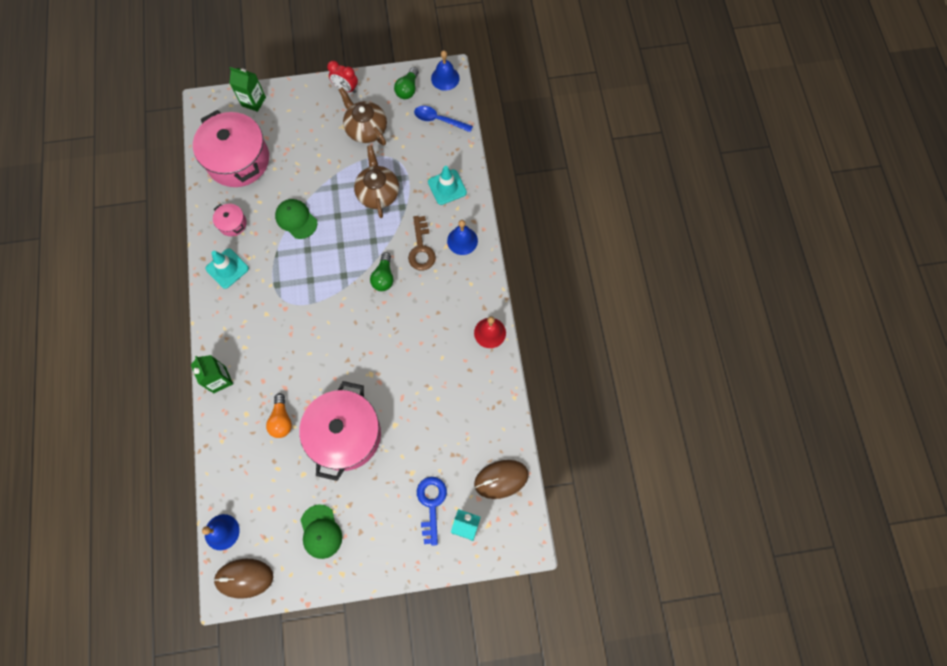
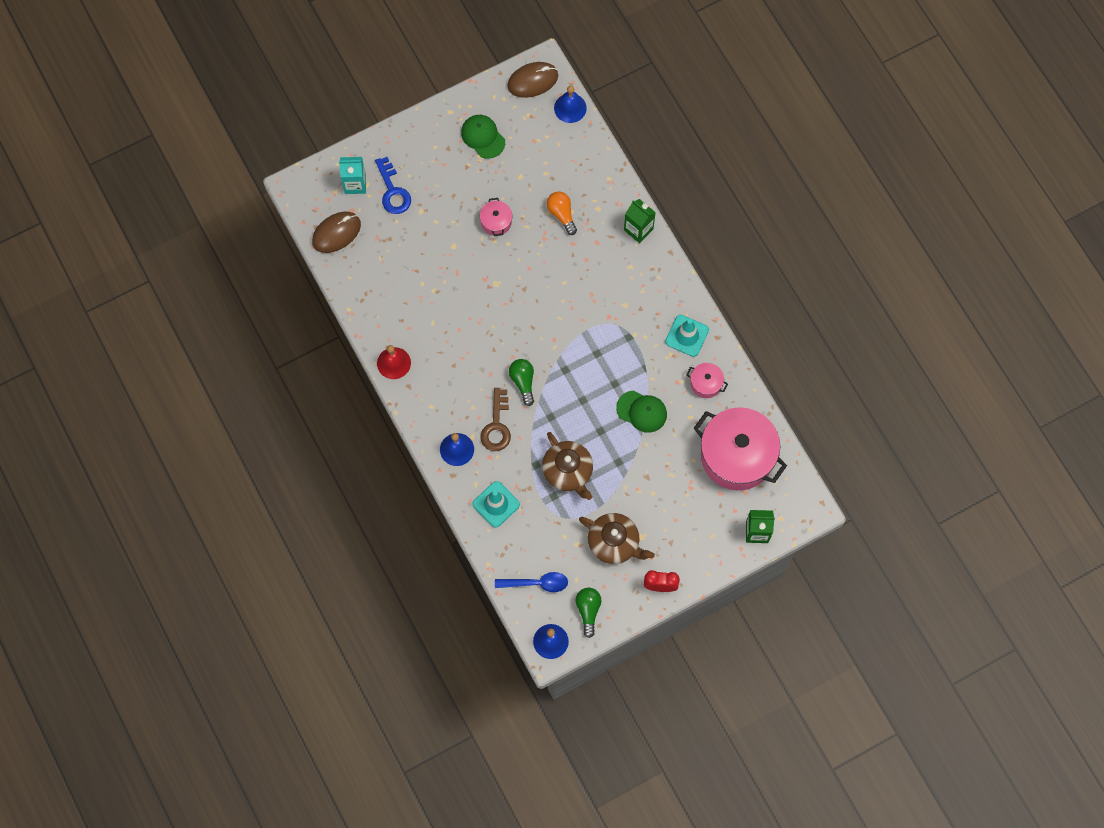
camera: 160 degrees right, 0 degrees up
(345, 435) = (496, 222): pink pot -> pink pot, size x0.43
(421, 248) = (496, 426): brown key -> brown key turned 150 degrees counterclockwise

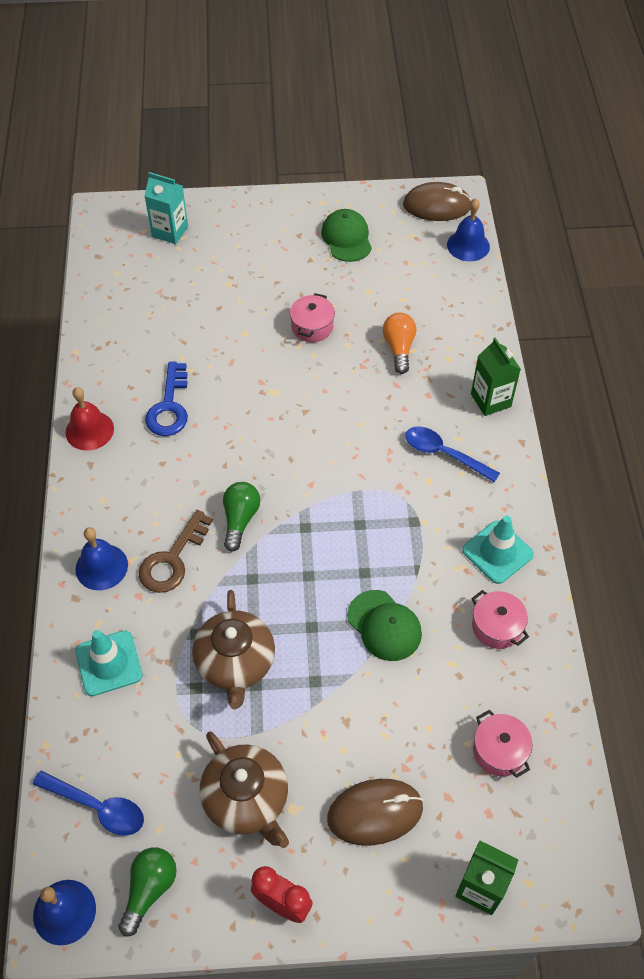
camera: 25 degrees right, 15 degrees down
(336, 233) = (116, 270): brown mouse -> brown mouse (375, 813)
(393, 191) = (208, 253): blue key -> blue key (169, 407)
(626, 282) = (444, 454): none -> blue spoon
(737, 456) = (499, 751): pink pot -> pink pot, size x0.43

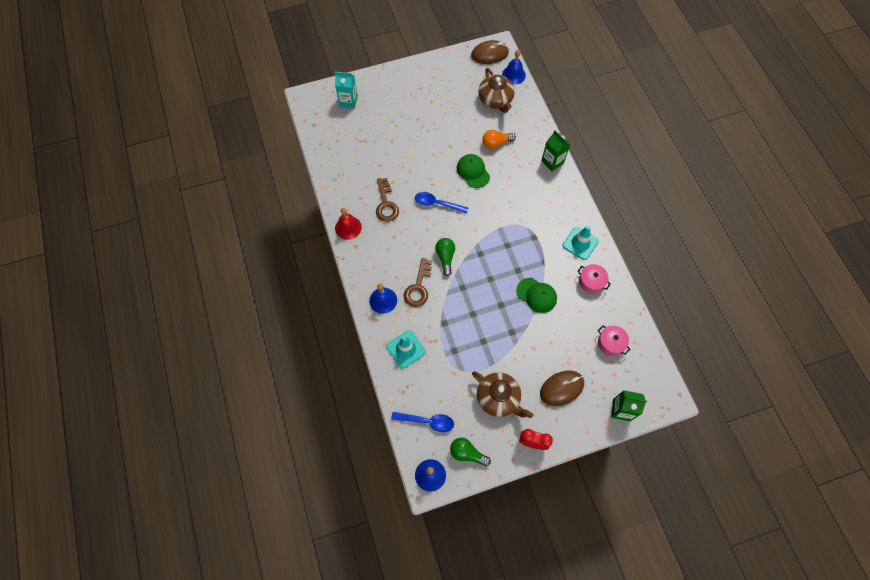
camera: 15 degrees left, 10 degrees up
(149, 889) = (467, 453): green light bulb -> green light bulb turned 75 degrees counterclockwise
(169, 407) = (386, 204): blue key -> brown key
(235, 662) = (469, 332): brown teapot -> brown teapot (495, 100)
(312, 327) = (446, 141): pink pot -> none
(346, 238) = (447, 84): green cap -> green cap (473, 171)
(399, 348) = (496, 143): orange light bulb -> orange light bulb turned 90 degrees counterclockwise
(444, 454) = (538, 197): blue spoon -> blue spoon (437, 204)

